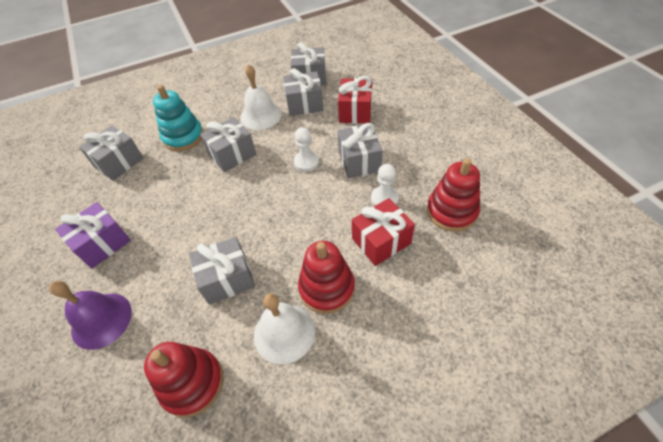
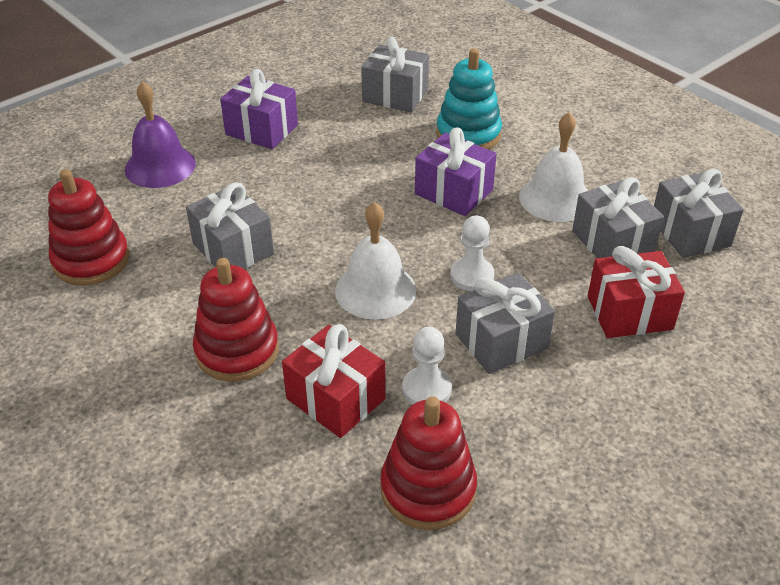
camera: 70 degrees right, 10 degrees down
(232, 154) = (454, 192): grey gift -> purple gift
(284, 333) = (163, 322): white bell -> white bell (375, 290)

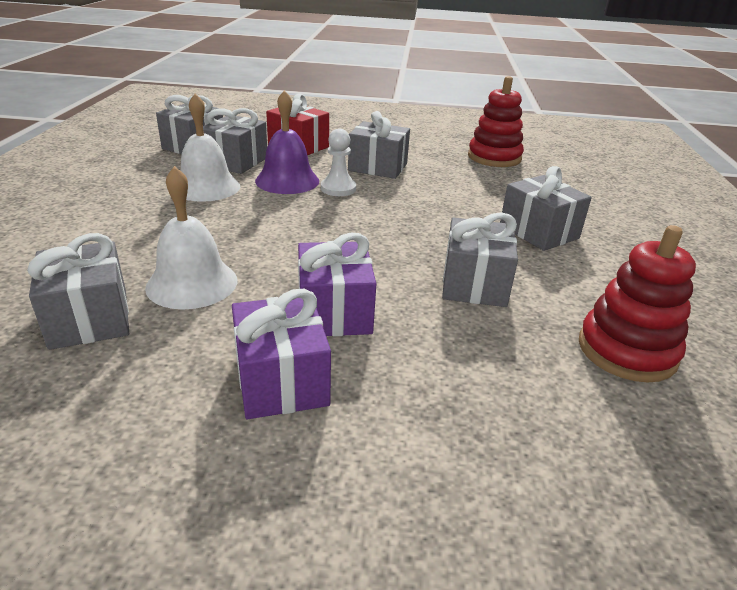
camera: 135 degrees left, 10 degrees down
(160, 166) = (461, 416): purple bell -> purple bell (287, 180)
(237, 351) = (538, 232): red stacking toy -> grey gift
(335, 399) = (500, 191): red gift -> none
(375, 290) = (406, 211): white bell -> white bell (192, 283)
(426, 389) = (446, 174): white pawn -> none
(454, 192) = (250, 223): purple gift -> purple gift (334, 312)
(468, 134) = (142, 246): turquoise stacking toy -> none

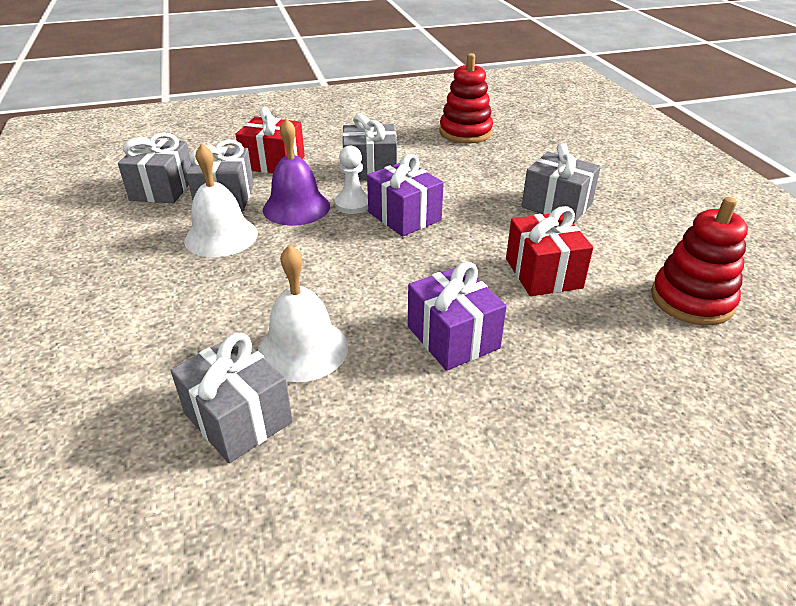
camera: 20 degrees left, 5 degrees up
(281, 380) = (462, 417): purple gift -> purple gift (404, 216)
(474, 284) = (543, 273): grey gift -> red gift

